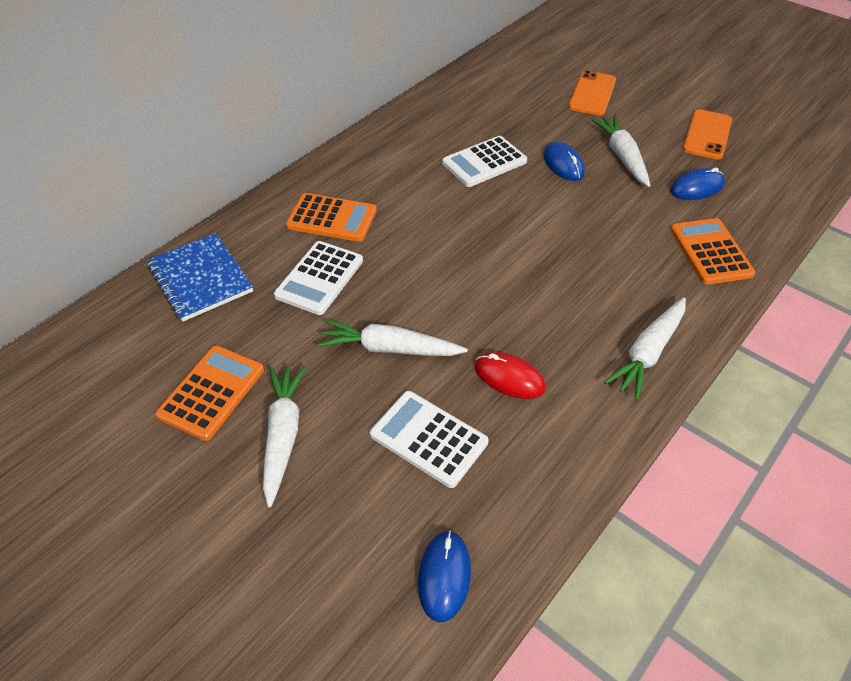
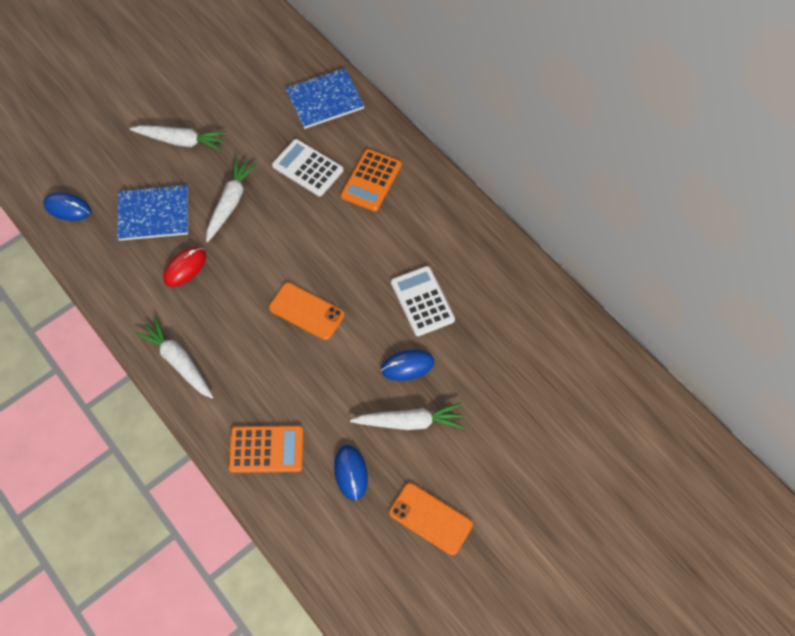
camera: 100 degrees right, 15 degrees up
(212, 392) = (224, 107): orange calculator -> none
(428, 438) = (154, 214): white calculator -> blue notebook
(592, 94) = (521, 428): orange phone -> orange phone (306, 311)

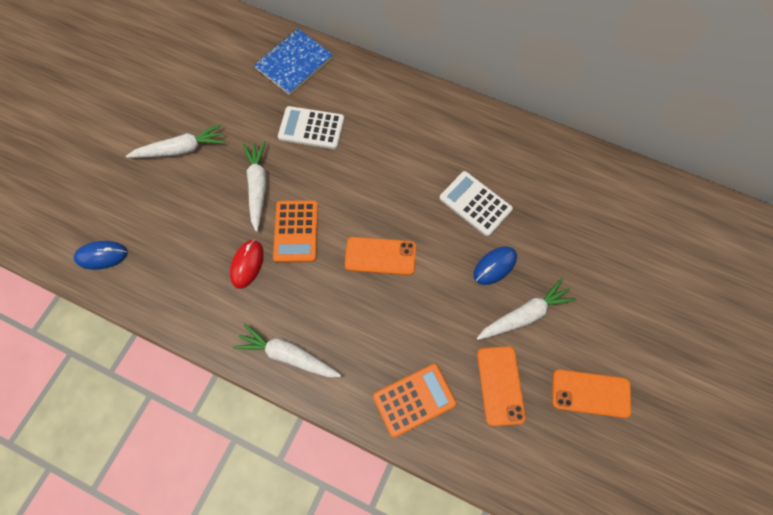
camera: 25 degrees left, 5 degrees up
(154, 214) = (191, 227): blue notebook -> none
(351, 472) = (500, 385): blue mouse -> orange phone
(371, 180) = (373, 117): orange calculator -> orange calculator (296, 231)

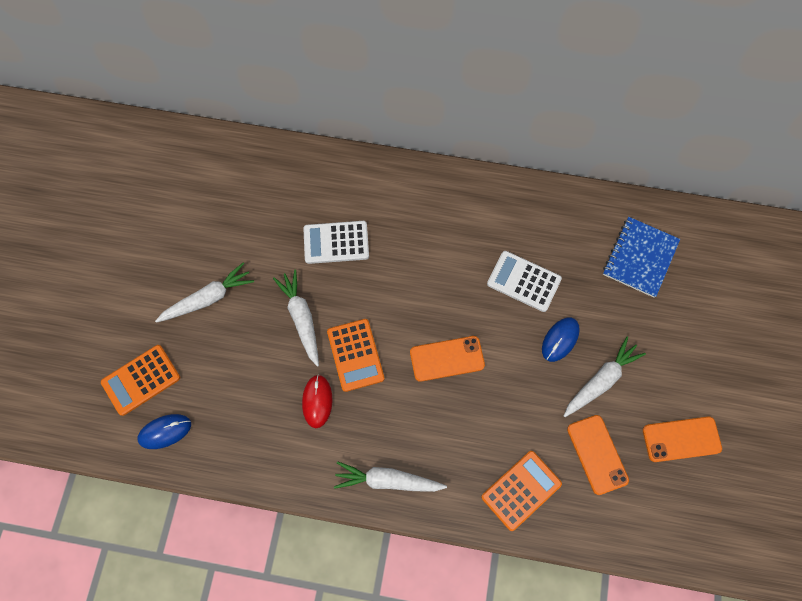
camera: 15 degrees left, 0 degrees up
(98, 205) = (141, 380): none -> orange calculator
(294, 63) = (295, 175): blue notebook -> blue notebook (640, 258)

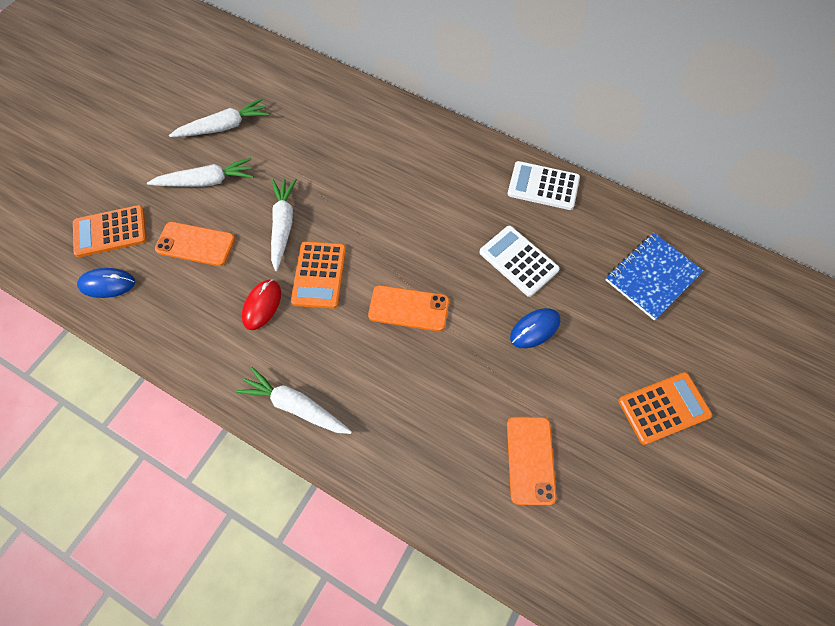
camera: 20 degrees right, 5 degrees down
(336, 242) = (347, 170): white calculator -> white calculator (543, 186)
(521, 490) = (431, 467): orange calculator -> orange calculator (663, 408)
(601, 380) = (564, 384): white carrot -> white carrot (224, 126)
(681, 439) = (633, 478): orange phone -> orange phone (195, 244)

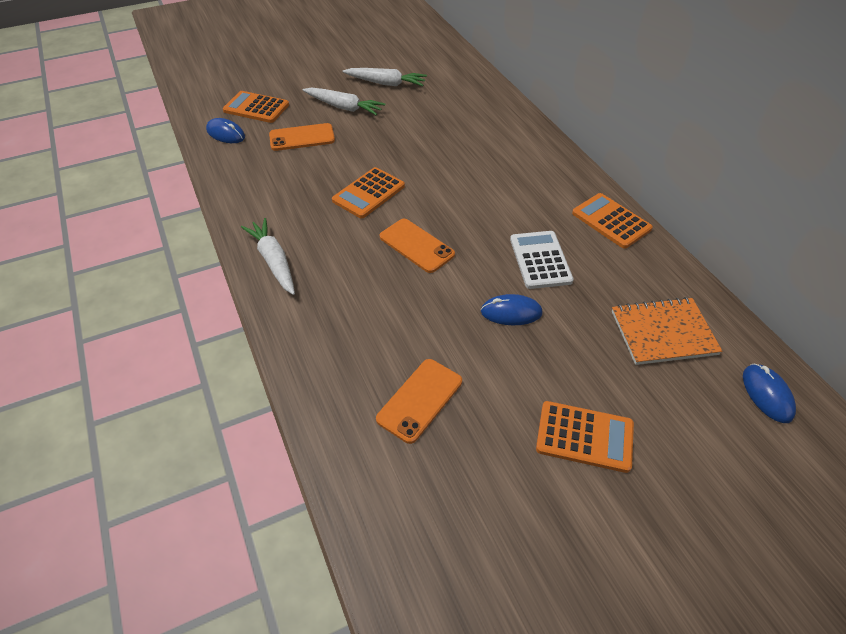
camera: 35 degrees right, 15 degrees down
(195, 244) = (302, 138): orange phone -> orange phone turned 60 degrees counterclockwise
(262, 305) = (311, 191): red mouse -> none
(283, 225) = (371, 153): white carrot -> none
(543, 186) = (611, 221): white calculator -> orange calculator
(652, 277) = (663, 332): blue notebook -> orange notebook
(749, 289) = (767, 394): none -> blue mouse

